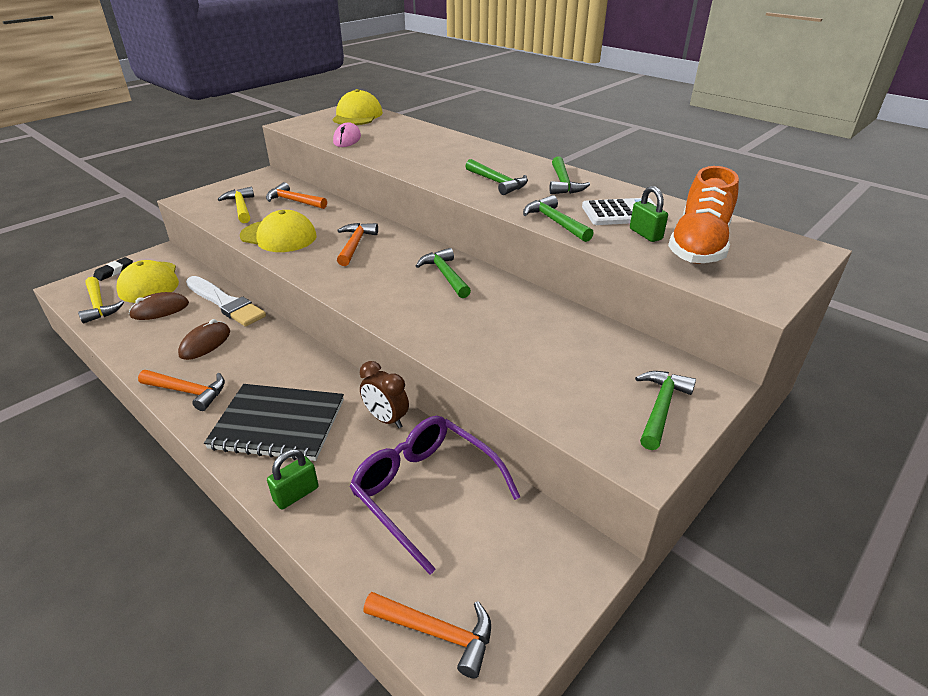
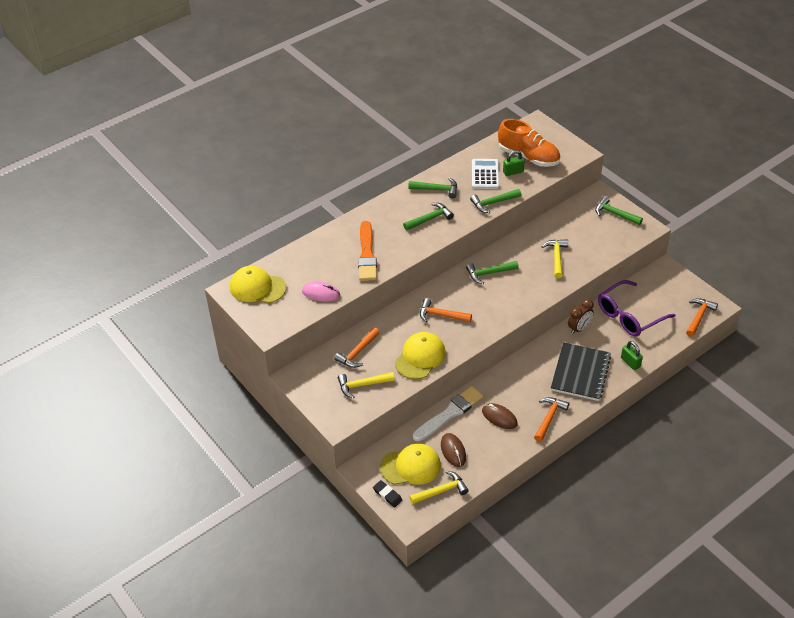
camera: 80 degrees left, 10 degrees up
(416, 154) = (367, 254): none -> orange brush
(500, 336) = (556, 257): none -> yellow hammer

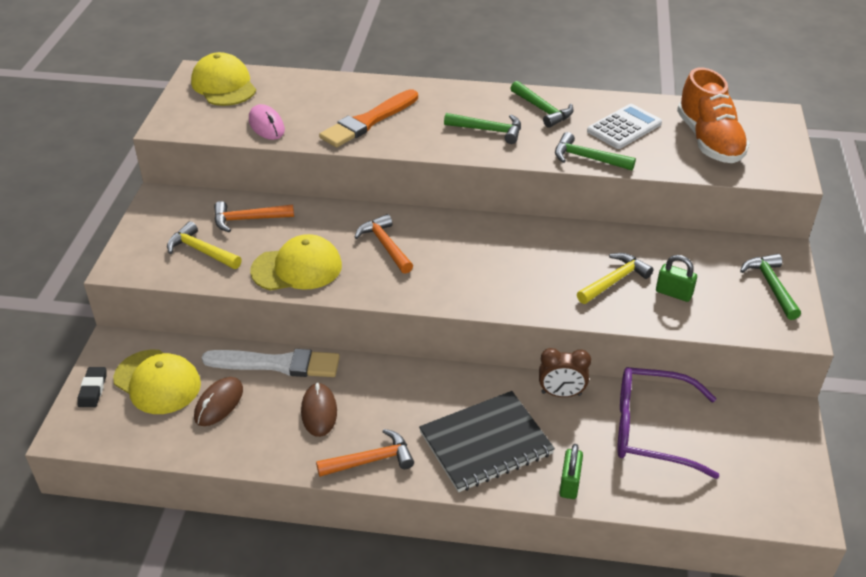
camera: 45 degrees right, 5 degrees down
(441, 491) = (142, 432): yellow hammer -> none
(489, 273) = (505, 242): green hammer -> none
(513, 172) = (663, 144): green padlock -> green padlock (674, 293)
(699, 317) = (756, 507): orange hammer -> none

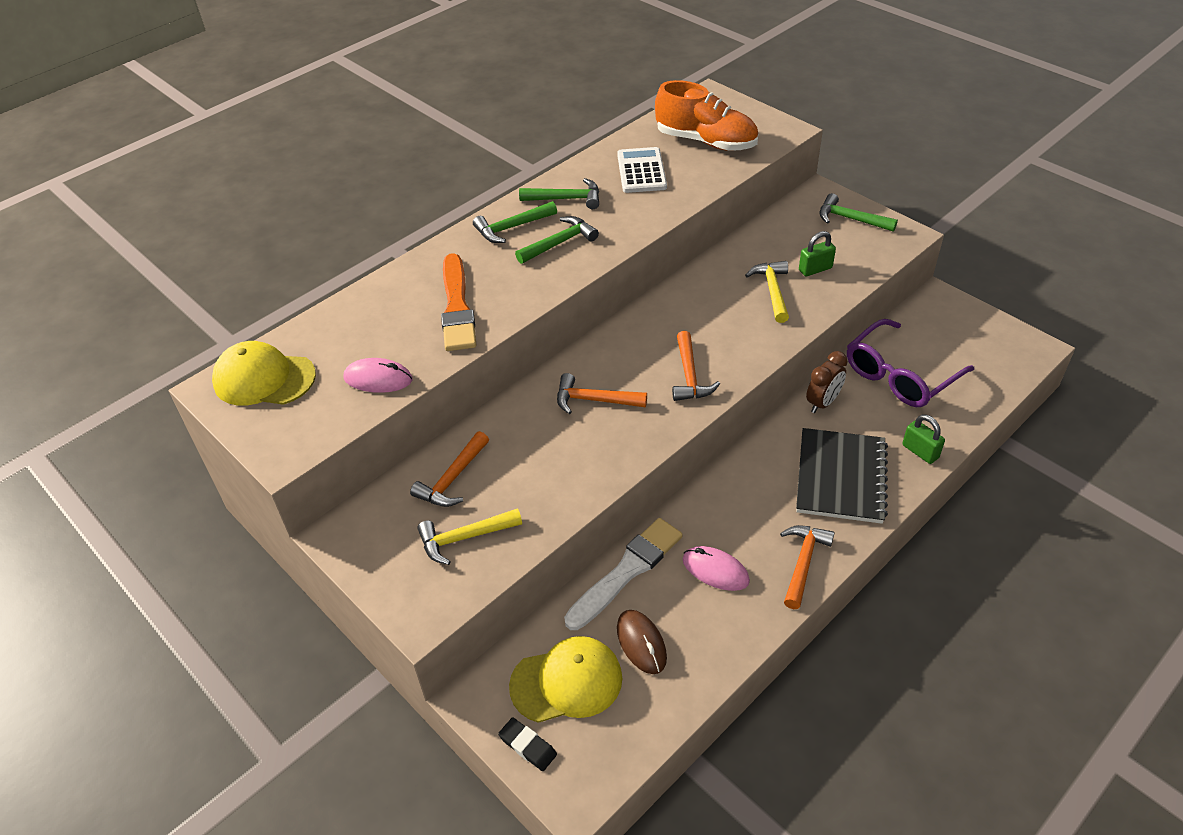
camera: 50 degrees left, 5 degrees up
(297, 268) = (565, 476): yellow cap -> none
(319, 412) = (715, 570): brown mouse -> pink mouse
(462, 280) = (689, 376): none -> orange hammer
(587, 158) = (660, 211): green hammer -> green hammer (511, 228)

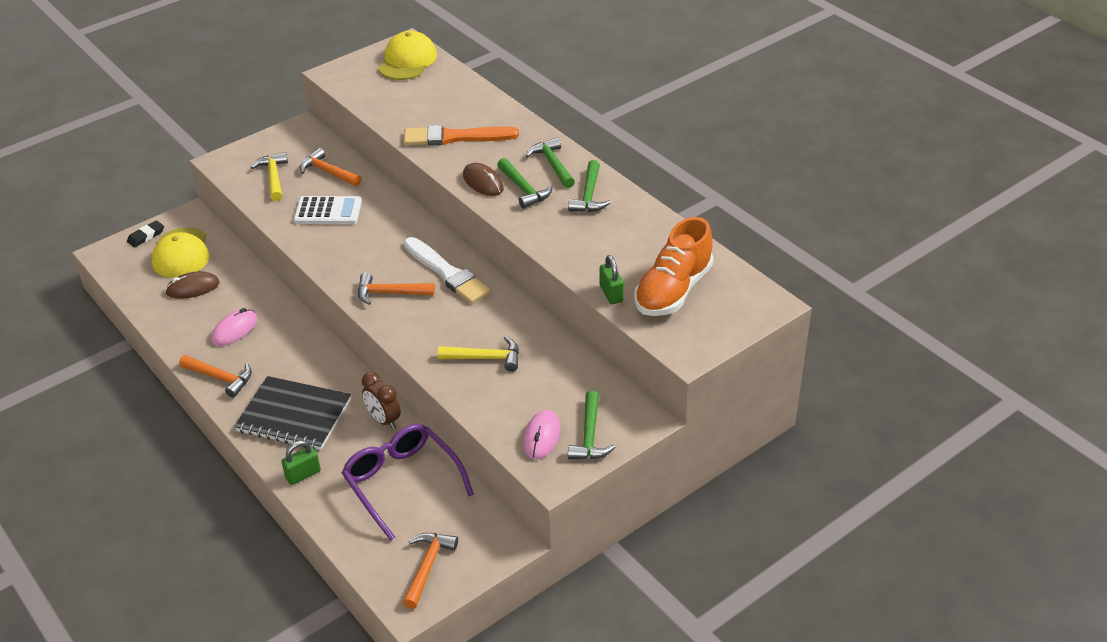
camera: 95 degrees right, 5 degrees down
(378, 379) = (388, 105): pink mouse -> pink mouse (542, 437)
(549, 274) = (483, 182): none -> brown mouse
(594, 400) = (380, 240): orange hammer -> orange hammer (427, 567)
(626, 571) = (254, 285): white brush -> white brush (447, 273)
(641, 171) = (626, 243): white calculator -> white calculator (328, 211)
(815, 269) = (511, 393): green padlock -> green padlock (611, 294)
(850, 219) = (589, 436): green hammer -> green hammer turned 150 degrees clockwise

